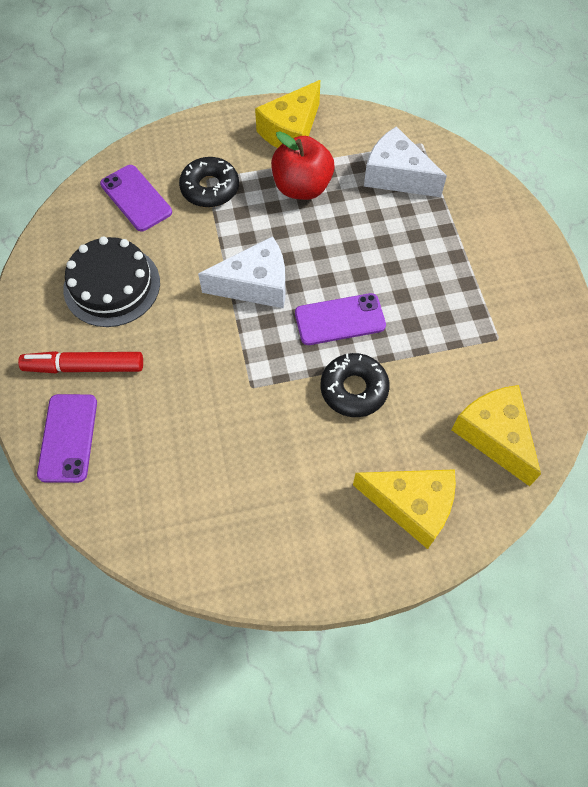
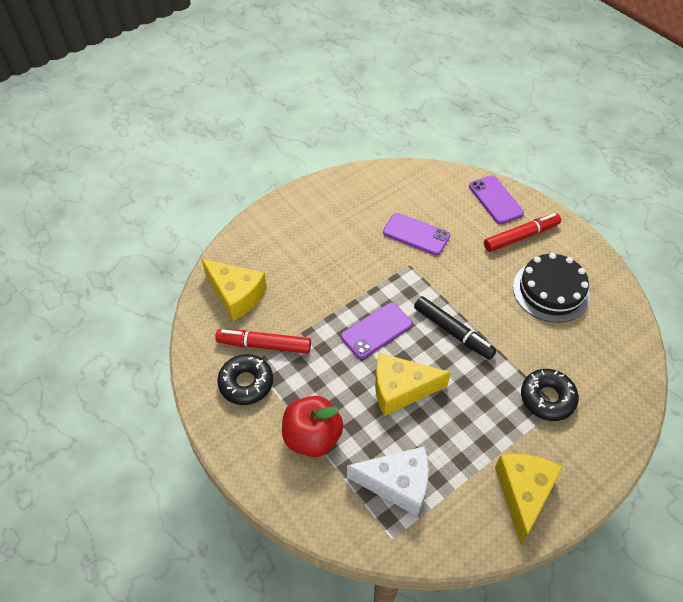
camera: 155 degrees right, 10 degrees down
(136, 198) = (596, 364): purple phone -> purple phone (416, 234)
(255, 285) = (452, 331): white cheese -> black marker
(302, 187) = (473, 433): red apple -> red apple (312, 437)
(354, 389) = (342, 288): black donut -> black donut (246, 383)
(411, 506) = (275, 239): yellow cheese -> yellow cheese (400, 389)
(478, 354) = (264, 345): none -> red marker

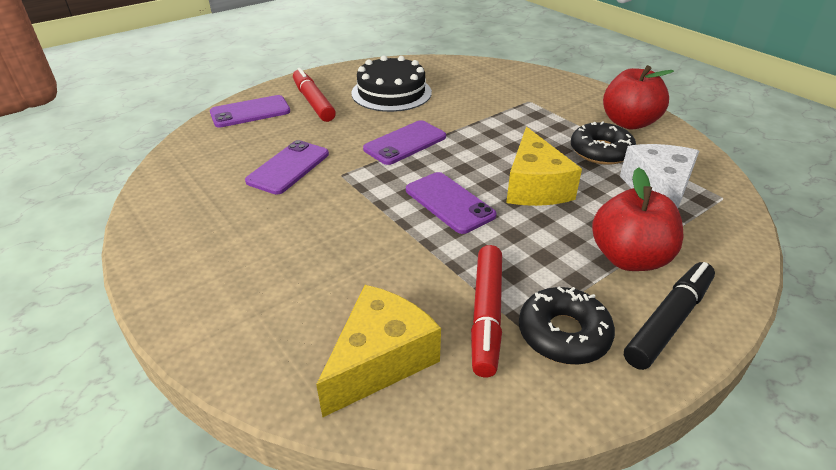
camera: 90 degrees left, 15 degrees down
(452, 331) = (447, 149): black marker -> black marker (668, 321)
(459, 303) = (405, 143): none -> purple phone
(523, 493) = (628, 123): yellow cheese -> red apple
(547, 398) = (521, 104): black donut -> black donut (601, 151)

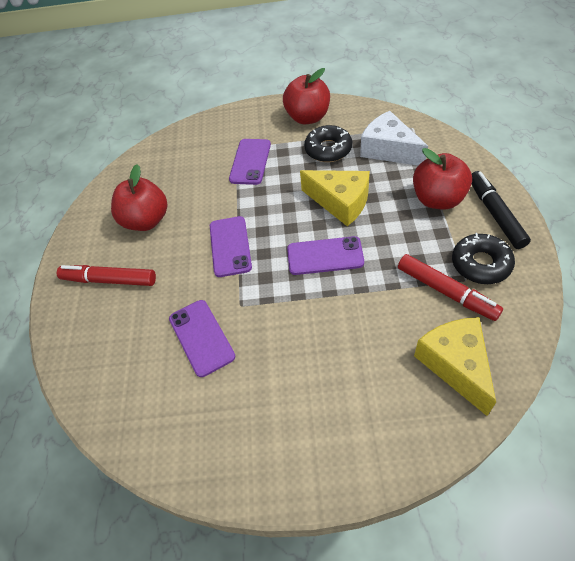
camera: 50 degrees left, 15 degrees up
(250, 112) = (81, 335): purple phone -> purple phone (250, 162)
(391, 92) = (146, 221): black cake -> red apple

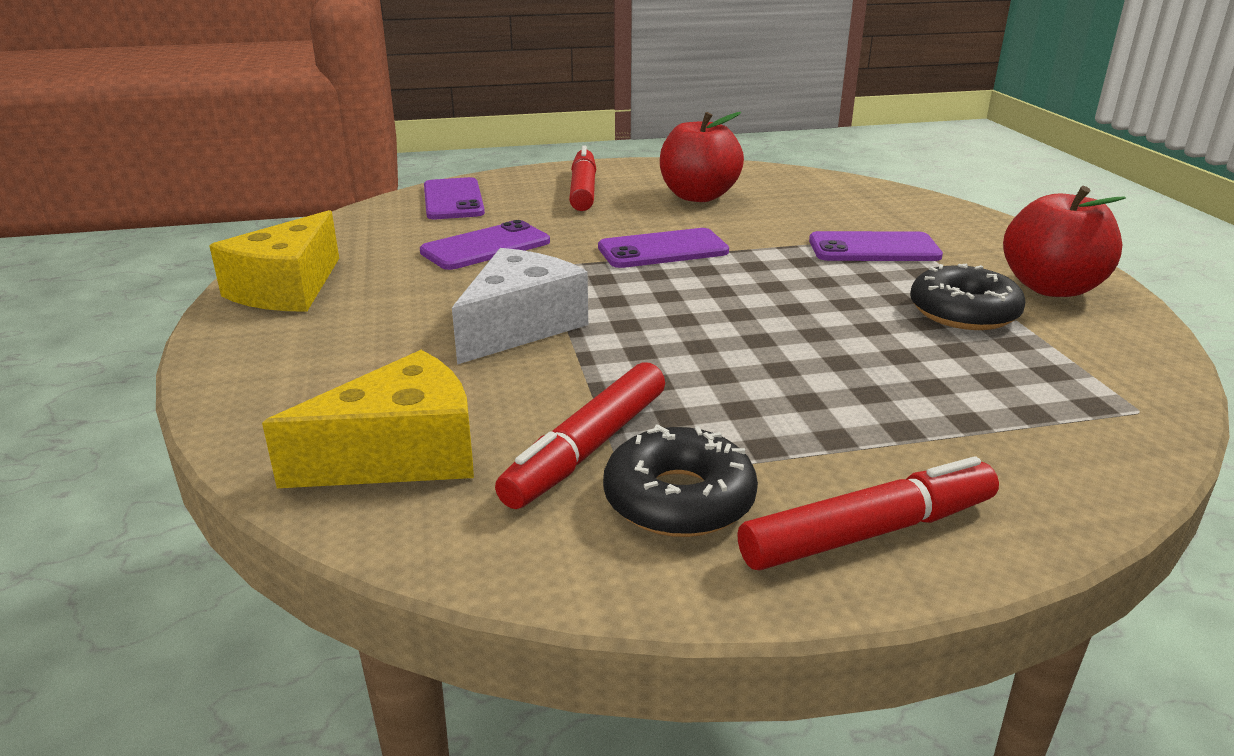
camera: 75 degrees right, 25 degrees down
(325, 256) = (660, 322): purple phone -> purple phone (453, 200)
(340, 202) = (807, 330): yellow cheese -> yellow cheese (287, 289)
(388, 150) = (1017, 378): white cheese -> white cheese (520, 326)
(437, 199) = (878, 443): red apple -> none
(495, 214) = (867, 532): black marker -> red marker

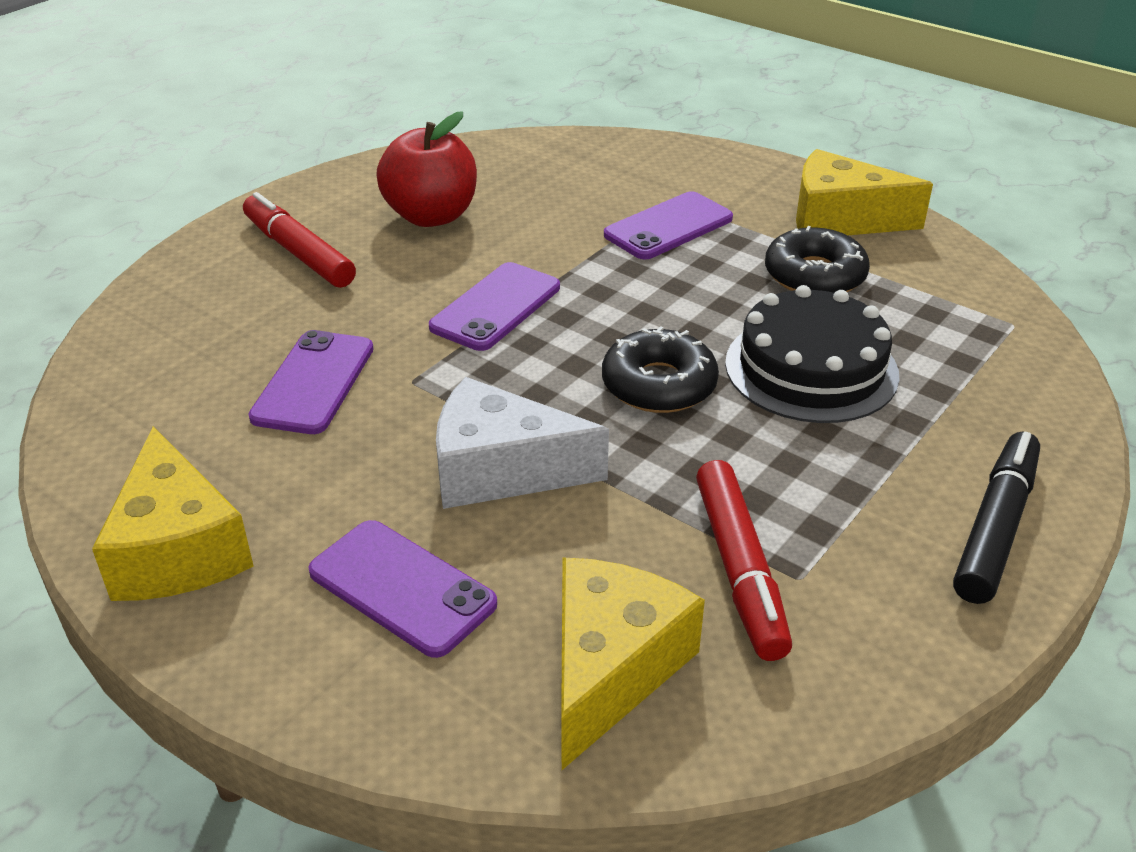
camera: 40 degrees left, 10 degrees up
(453, 200) = (168, 328): purple phone -> purple phone (402, 588)
(520, 326) = (501, 469): white cheese -> white cheese turned 75 degrees counterclockwise
(679, 499) = (859, 575): black donut -> black donut (659, 385)
(860, 363) = (811, 368): none -> black cake
(867, 532) = (994, 528): red marker -> black marker
(1051, 288) = (840, 219): red apple -> yellow cheese

